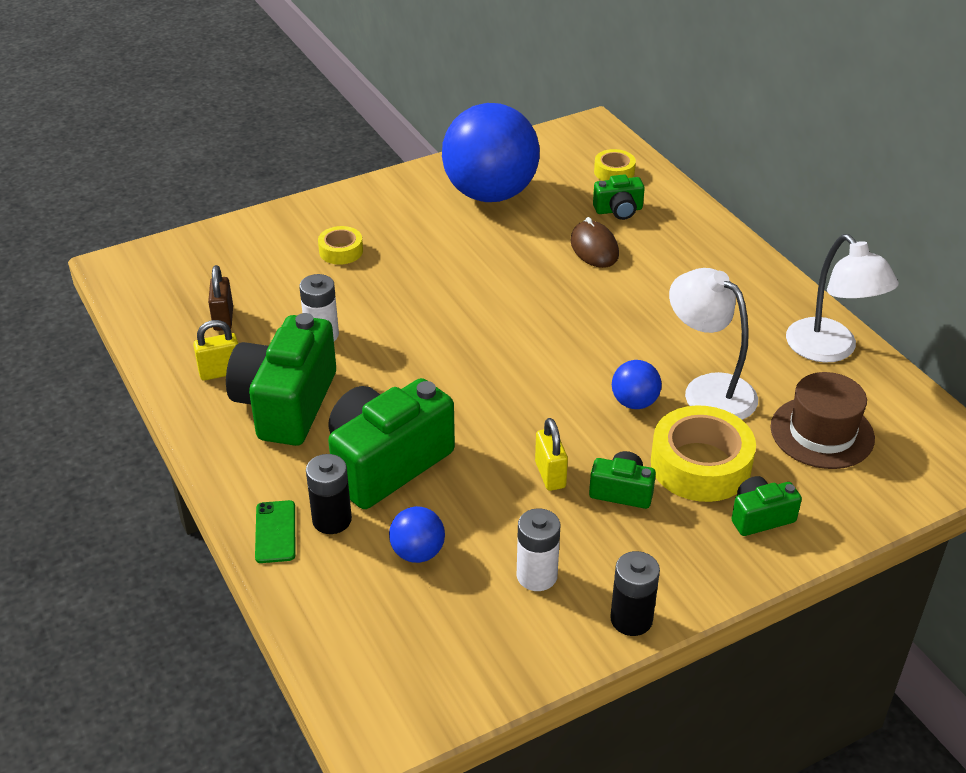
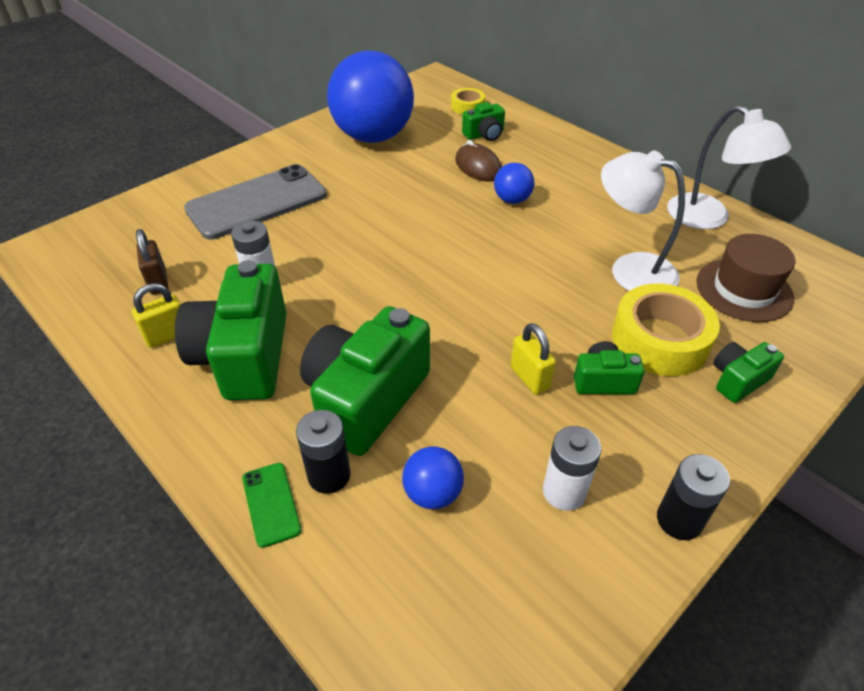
camera: 15 degrees left, 5 degrees up
(341, 251) = (257, 202): yellow tape -> grey phone
(634, 402) = (573, 292): blue ball -> blue ball (512, 200)

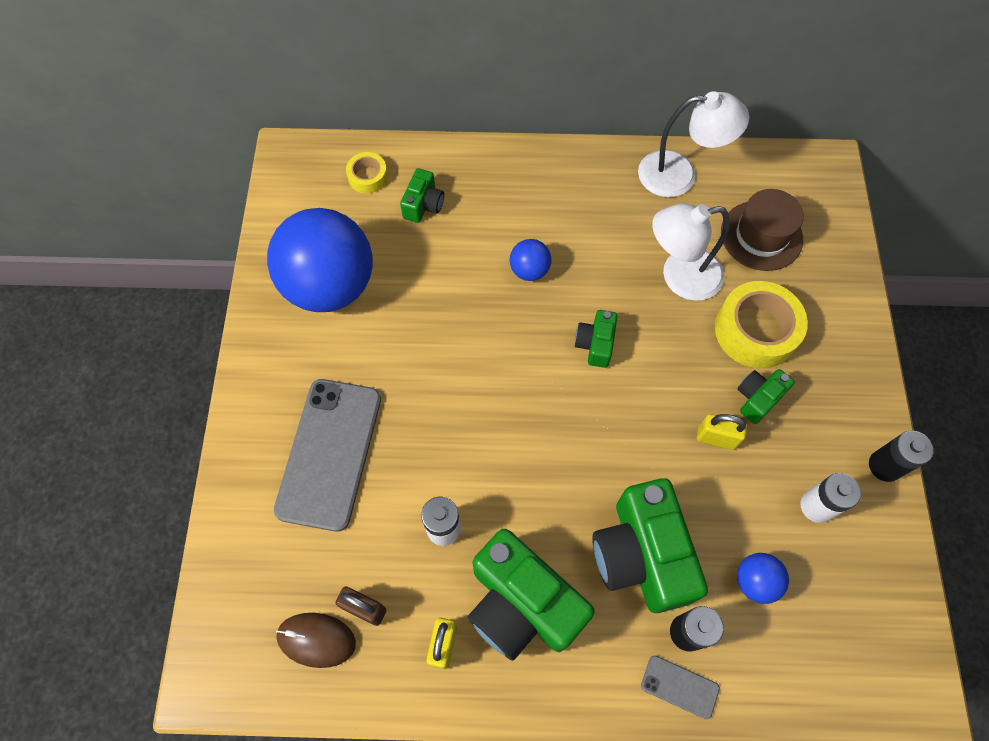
camera: 45 degrees left, 20 degrees up
(271, 504) = (679, 687): green phone -> grey phone
(478, 167) = (462, 251): brown mouse -> brown mouse (316, 640)
(738, 380) = (824, 325): green camera -> green camera (595, 344)

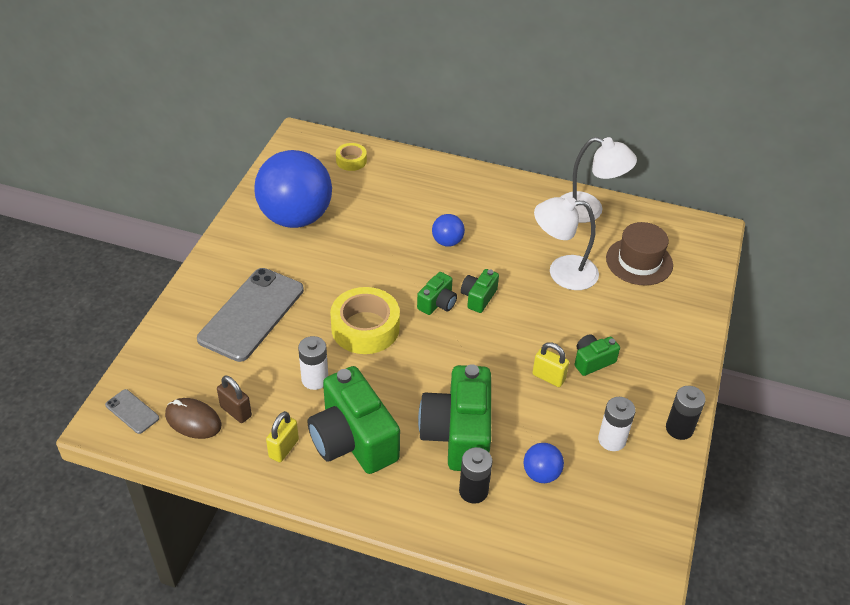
camera: 15 degrees right, 20 degrees down
(423, 205) = (385, 186): green camera -> green camera (437, 303)
(679, 687) = (452, 523): grey phone -> grey phone (132, 411)
(755, 330) = (609, 319): yellow tape -> yellow tape (365, 328)

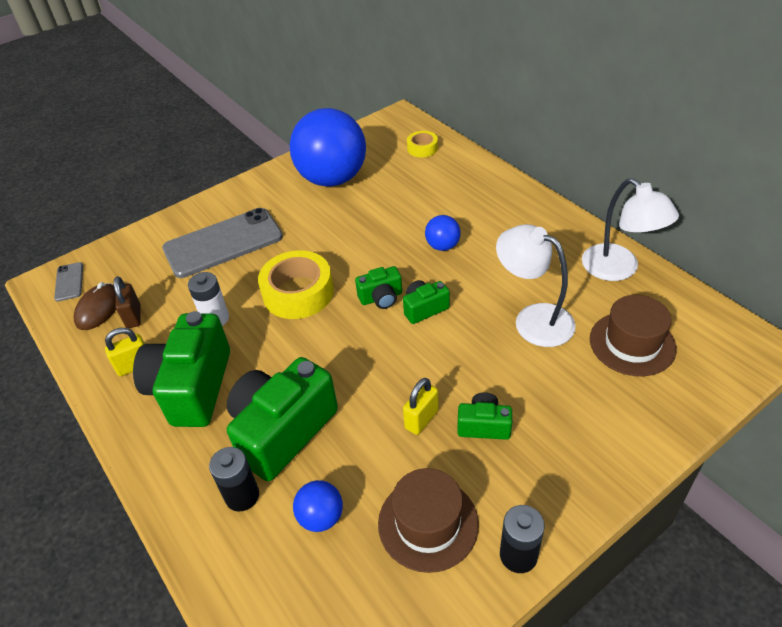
camera: 40 degrees right, 0 degrees up
(193, 420) = (99, 309): brown mouse -> brown mouse turned 45 degrees clockwise
(548, 377) = (421, 419): yellow padlock -> yellow padlock turned 60 degrees clockwise
(612, 440) = (428, 523): white battery -> brown hat

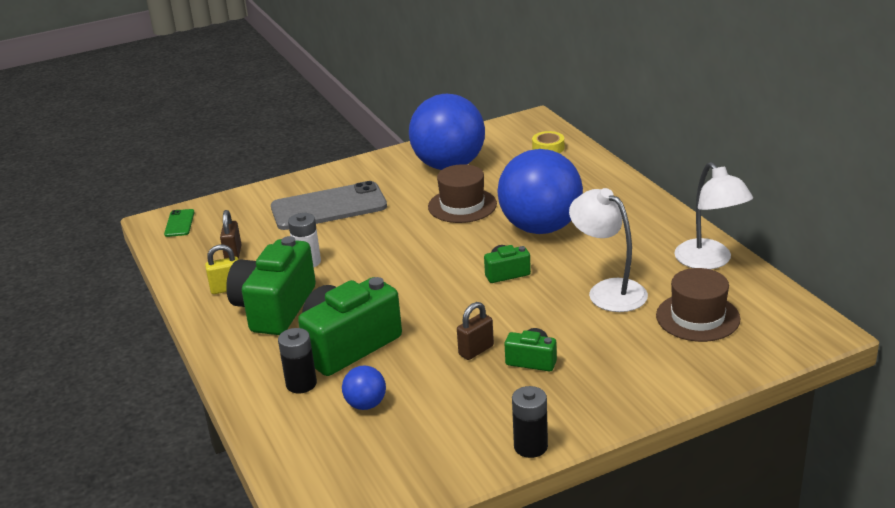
camera: 10 degrees right, 15 degrees down
(69, 282) = (179, 223): grey phone -> green phone
(99, 309) = (203, 245): brown mouse -> none
(298, 292) = (389, 250): yellow tape -> none
(381, 298) = (467, 261): green camera -> none
(421, 419) = (476, 350): yellow padlock -> brown padlock
(428, 523) = (458, 418): brown hat -> brown hat (462, 205)
(442, 246) = (540, 228): blue ball -> blue ball, size x2.37

